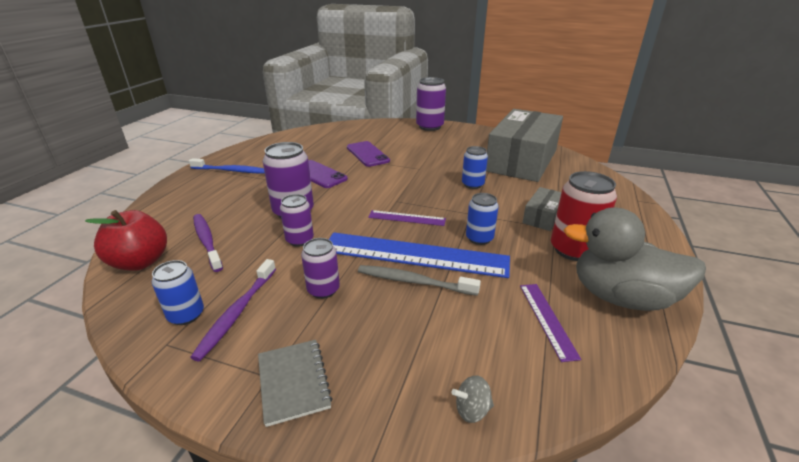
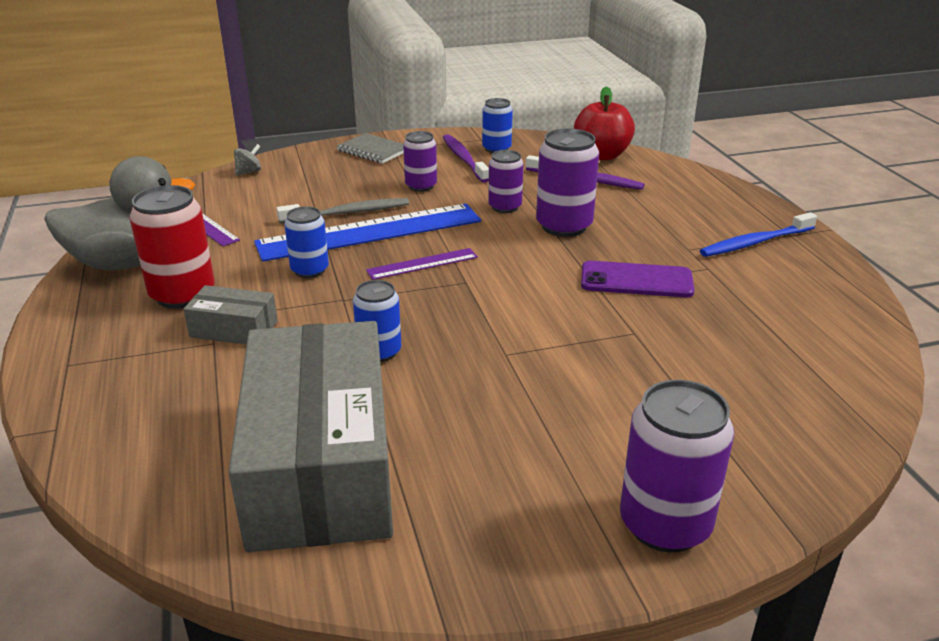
camera: 145 degrees right, 0 degrees up
(367, 154) = (641, 351): purple phone -> none
(542, 217) = (234, 329): grey box -> grey box turned 75 degrees counterclockwise

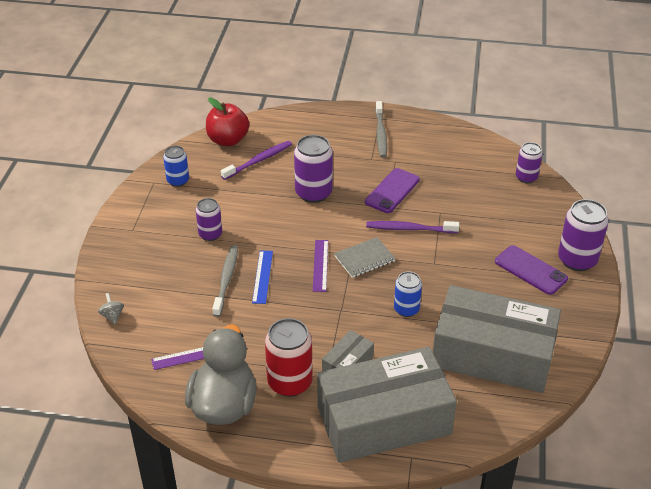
camera: 65 degrees left, 10 degrees up
(129, 385) = (383, 420): none -> grey box
(310, 270) = (296, 316): blue can -> none
(370, 232) = (262, 276): blue ruler -> blue ruler, size x0.47
(373, 151) = (128, 240): grey notebook -> grey notebook (364, 259)
(464, 159) = (182, 201): purple toothbrush -> purple toothbrush (409, 229)
(505, 207) = (270, 207): purple can -> purple can (526, 177)
(577, 464) = (530, 270): none -> purple phone
(755, 242) = (380, 134): blue toothbrush -> grey toothbrush

